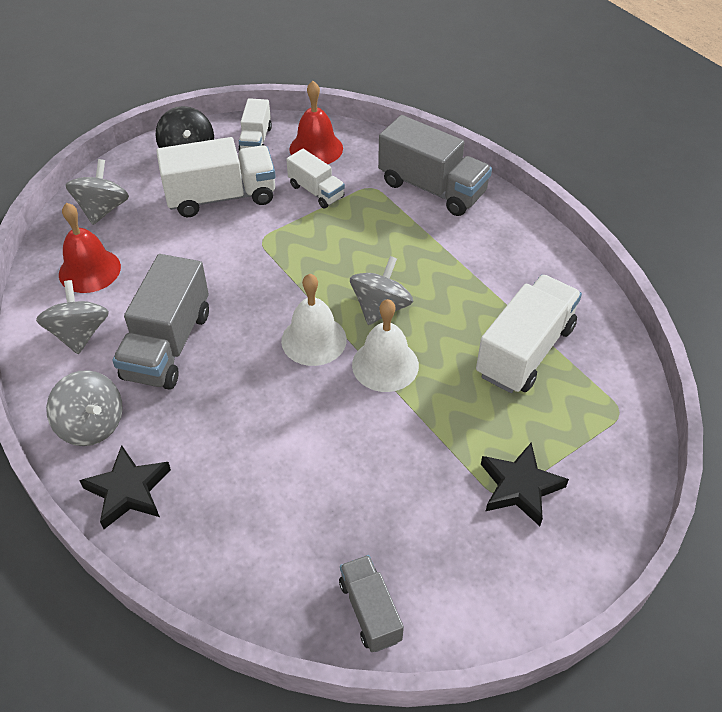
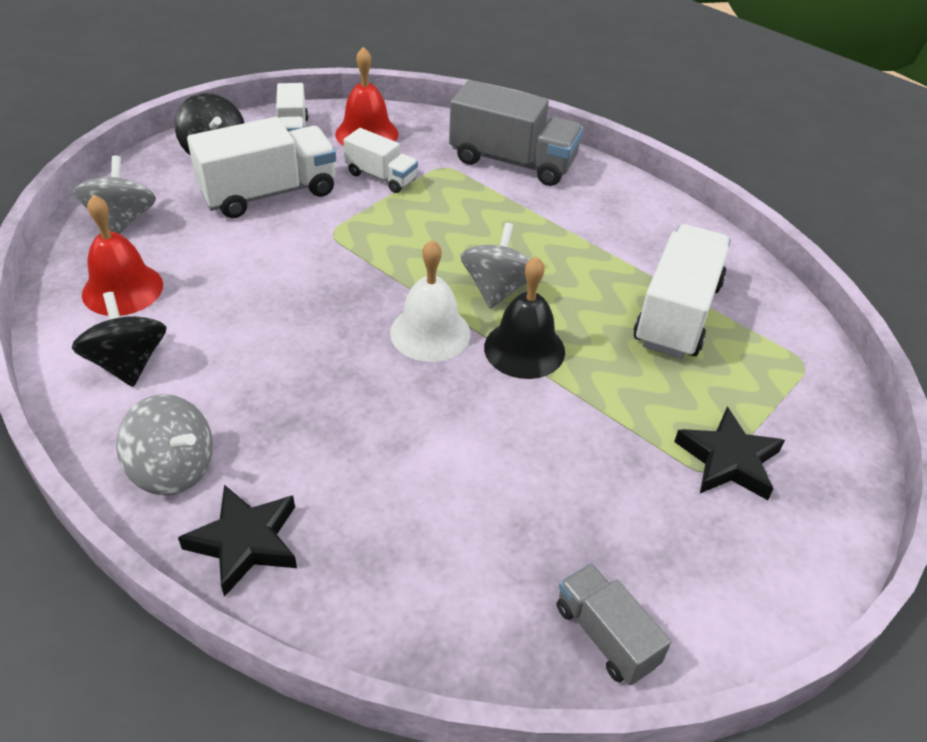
camera: 15 degrees left, 5 degrees down
(79, 334) = (128, 363): grey spinning top -> black spinning top
(168, 345) = (249, 361): grey truck -> none
(385, 365) = (524, 349): white bell -> black bell

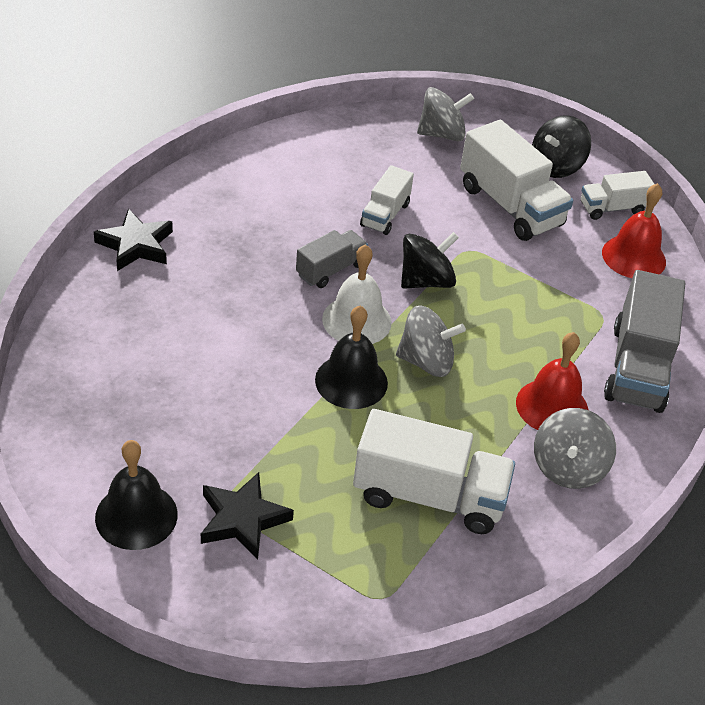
camera: 80 degrees right, 0 degrees up
(122, 289) = (362, 150): red bell -> red bell (552, 406)
(128, 363) = (285, 167): black spinning top -> black spinning top (426, 281)
(173, 469) = (193, 204): grey spinning top -> grey spinning top (568, 468)
(381, 177) = (566, 273): white truck -> white truck (385, 215)
(605, 635) = (68, 429): grey truck -> grey truck (330, 270)
(738, 561) = (136, 516): none -> black bell

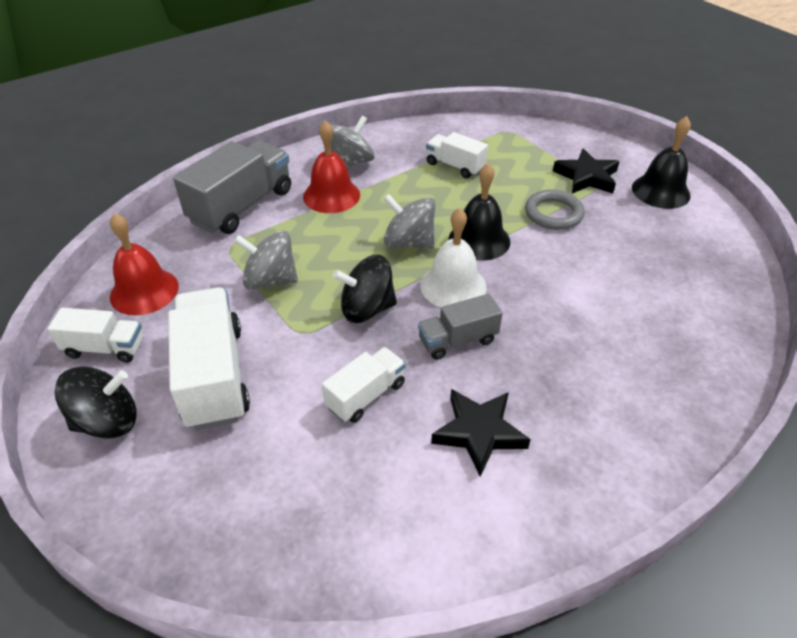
camera: 155 degrees left, 0 degrees up
(136, 245) = (672, 416): black star -> black star (479, 433)
(275, 440) = (553, 213): none -> grey ring
(429, 496) = (455, 166): white truck -> white truck, size x0.57
(442, 134) = (208, 518): grey spinning top -> grey spinning top (270, 280)

